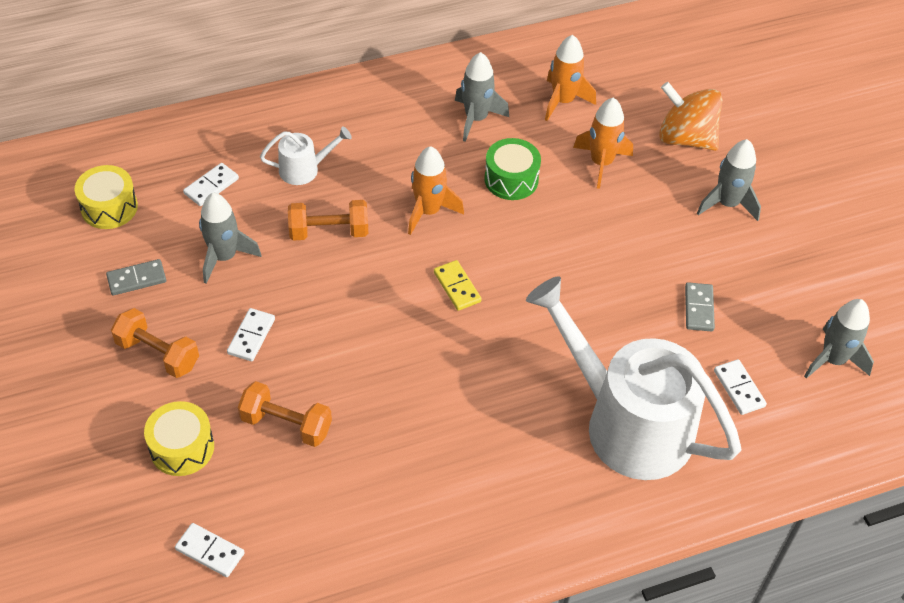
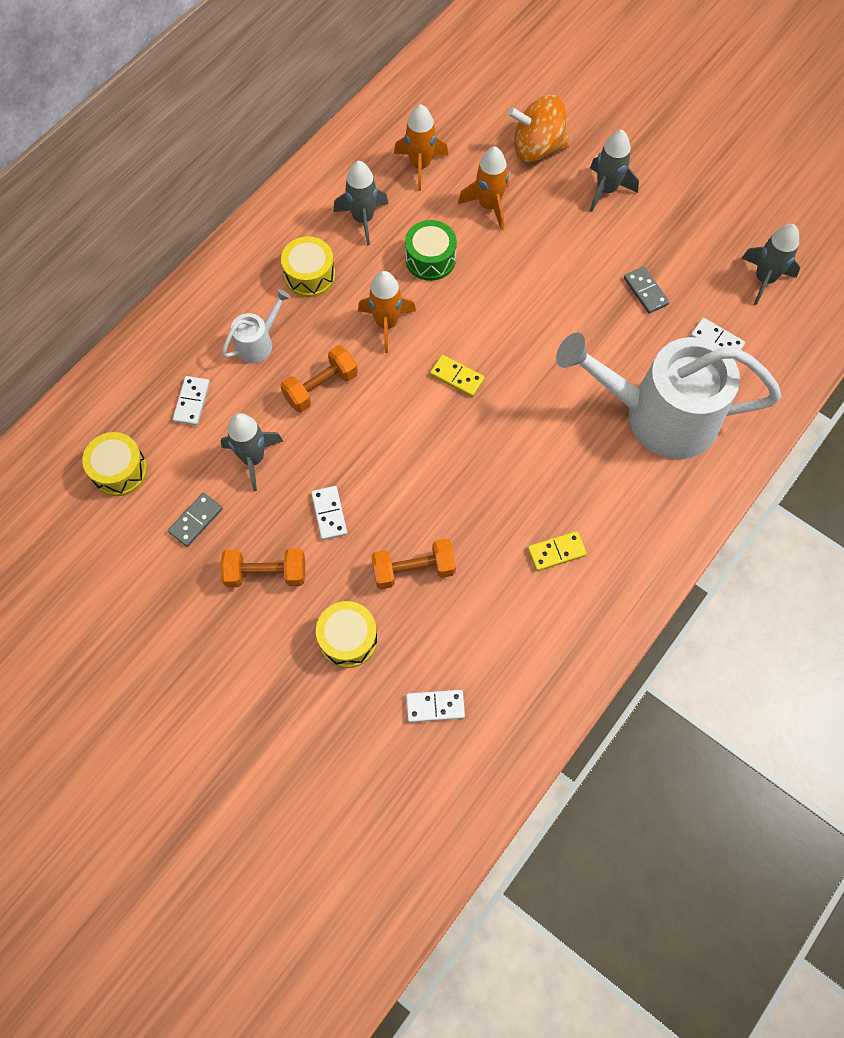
camera: 30 degrees left, 15 degrees up
(392, 140) = (310, 275): none -> yellow drum
(430, 485) = (556, 552): none -> yellow domino

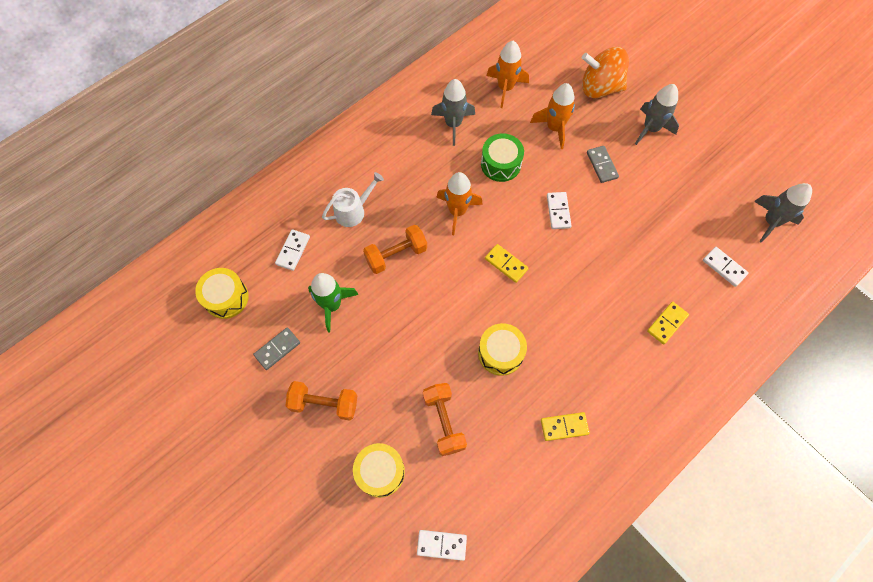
camera: 10 degrees right, 0 degrees up
(253, 458) = (332, 305): grey rocket -> green rocket
(310, 275) = (403, 163): yellow drum -> yellow drum (500, 353)
(329, 514) = (384, 361): white domino -> white domino (558, 211)
(413, 570) = (444, 422): orange dumbbell -> orange dumbbell turned 75 degrees clockwise
(645, 291) = (671, 217): grey domino -> grey domino (602, 165)
(658, 415) = (667, 323): white watering can -> yellow domino

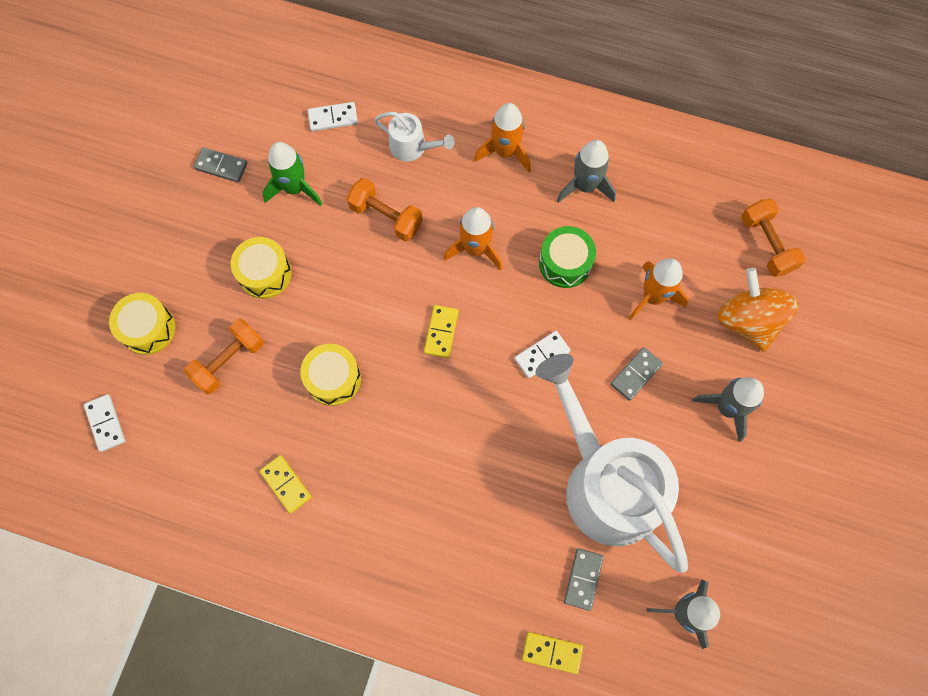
camera: 60 degrees right, 5 degrees up
(226, 298) = (248, 90): yellow drum -> yellow drum (265, 273)
(324, 403) = (189, 240): orange dumbbell -> orange dumbbell (767, 244)
(505, 88) = (672, 216): orange rocket -> orange rocket (505, 152)
(665, 221) = (604, 482): none -> white watering can
(667, 323) = (469, 542): yellow domino -> yellow domino (552, 652)
(724, 267) = (583, 579): white domino -> grey domino

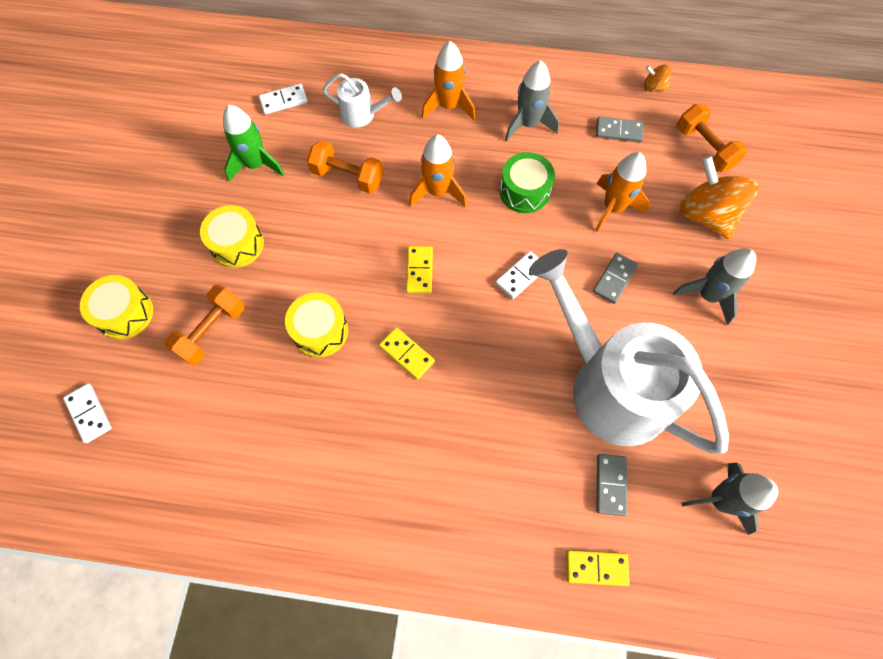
camera: 10 degrees left, 5 degrees down
(221, 166) = (182, 156): grey domino -> grey domino (619, 131)
(286, 484) = (287, 442): yellow domino -> yellow domino (407, 354)
(730, 163) = (653, 87): none -> orange spinning top

